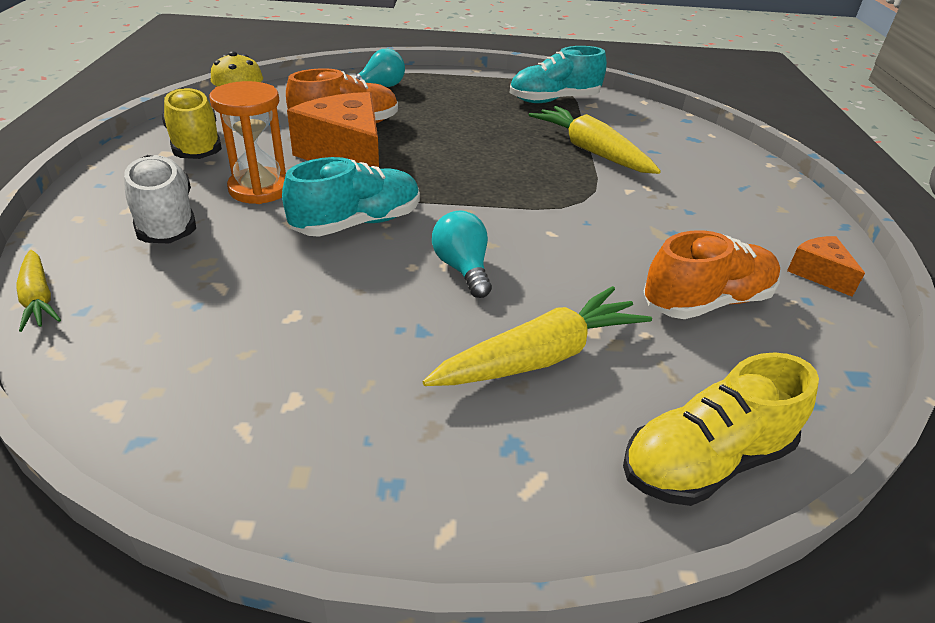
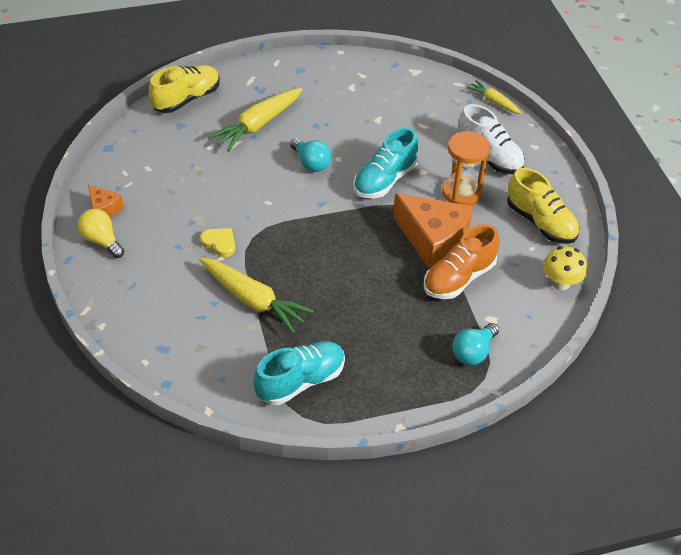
camera: 165 degrees right, 10 degrees up
(629, 203) = (219, 243): none -> yellow heart
(706, 302) = (176, 173): orange shoe -> none
(804, 236) = (102, 241): none -> yellow light bulb

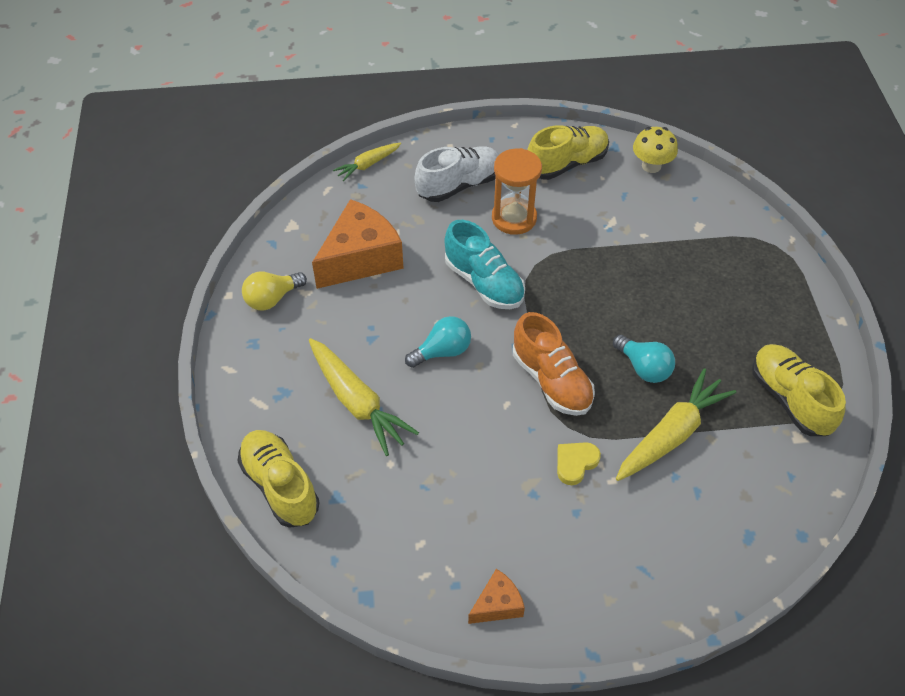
camera: 80 degrees left, 5 degrees up
(102, 241) = (560, 608): yellow light bulb -> yellow light bulb (272, 298)
(301, 381) = (789, 399): turquoise shoe -> yellow shoe
(433, 240) = (586, 254): orange cheese -> orange cheese (361, 258)
(459, 278) = (642, 242): orange shoe -> orange shoe (551, 380)
(473, 352) = (743, 247): turquoise light bulb -> turquoise light bulb (643, 368)

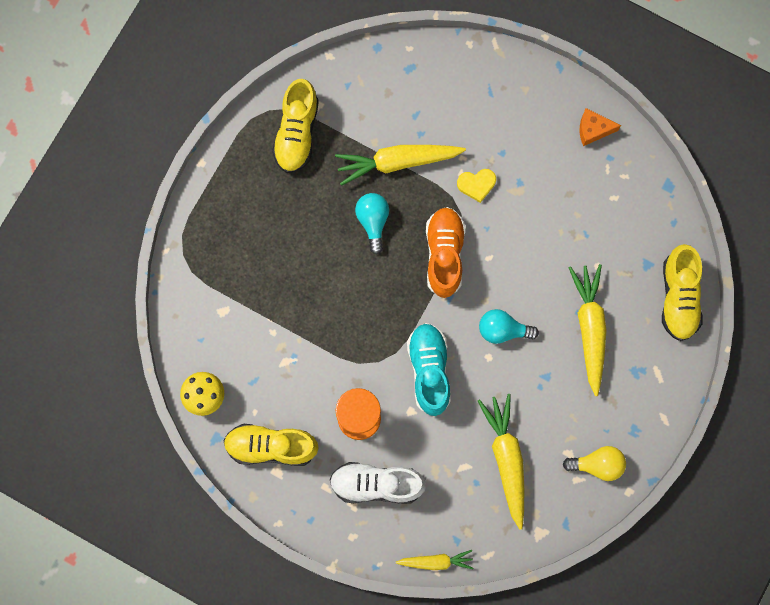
camera: 145 degrees left, 25 degrees up
(361, 258) = (506, 459): orange cheese -> yellow carrot

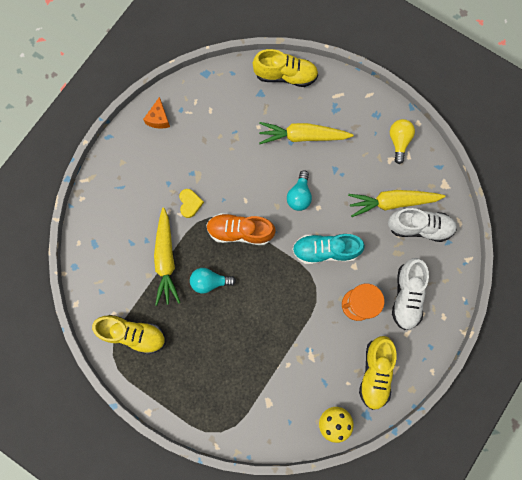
camera: 85 degrees left, 0 degrees up
(436, 561) = (463, 258): yellow carrot -> none
(474, 499) = (419, 227): none -> white shoe

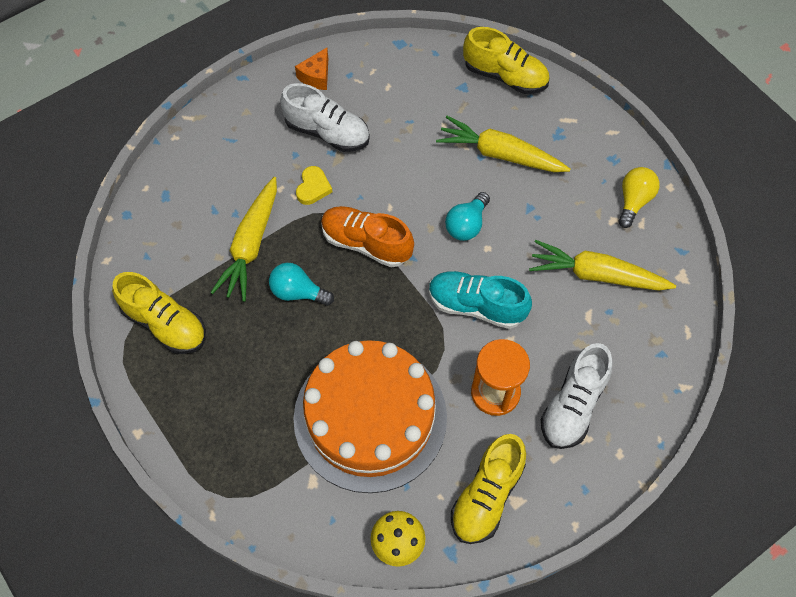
camera: 20 degrees right, 15 degrees down
(287, 348) = (370, 417): none -> orange cake
(419, 227) = (625, 320): white shoe -> white shoe (327, 132)

